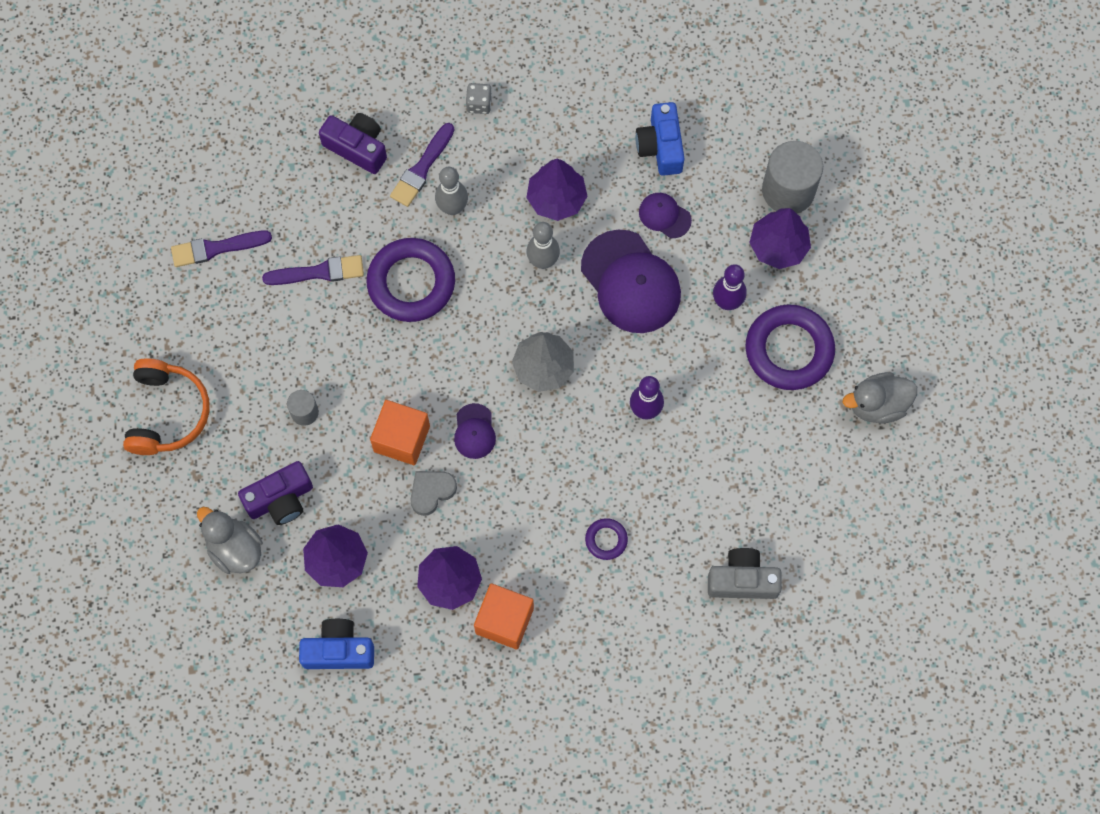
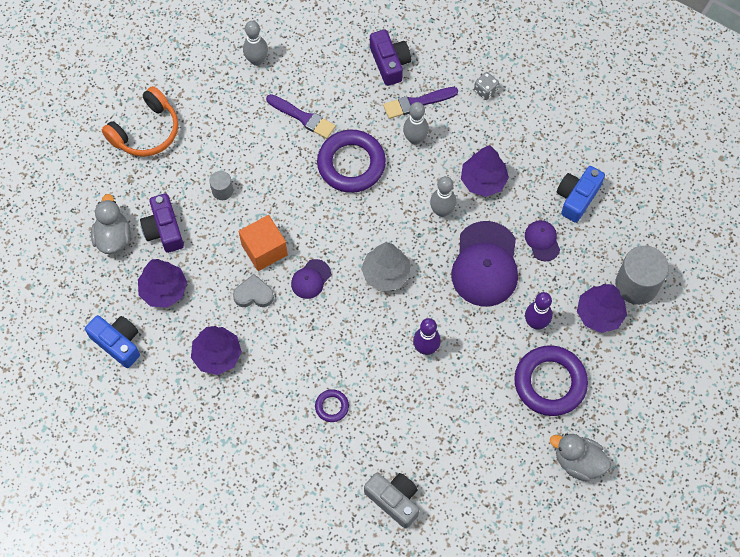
camera: 40 degrees right, 5 degrees down
(216, 248) = (257, 60): purple brush -> grey bowling pin
(280, 499) = (164, 230): purple camera -> purple camera turned 60 degrees clockwise
(504, 621) = (228, 405): orange cube -> none

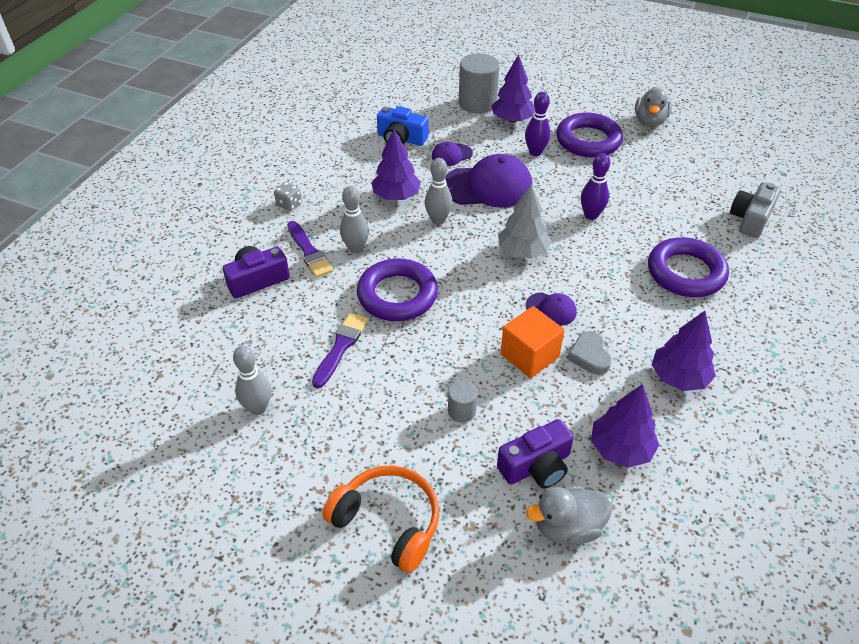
camera: 100 degrees left, 20 degrees down
(118, 343) = (715, 486): blue camera -> none
(332, 406) = (685, 272): purple ring -> purple ring, size x2.17

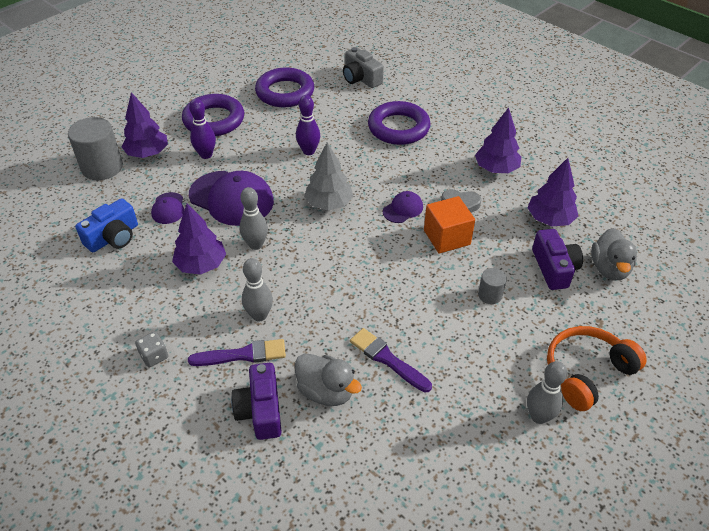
camera: 70 degrees left, 0 degrees up
(258, 408) = (440, 443): grey bowling pin -> grey bowling pin (539, 416)
(397, 295) = (340, 300): purple ring -> purple ring (285, 92)
(488, 186) = (231, 198): purple cap -> purple cap turned 105 degrees clockwise
(649, 121) = (216, 80): grey duck -> grey duck (326, 391)

